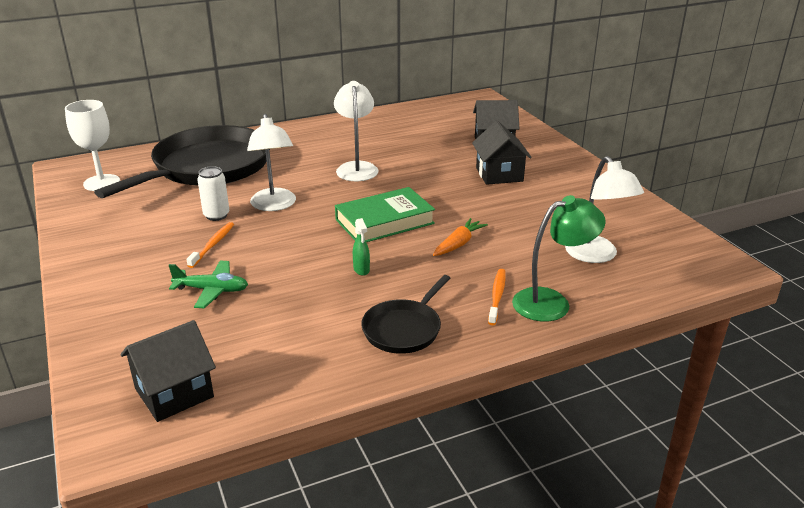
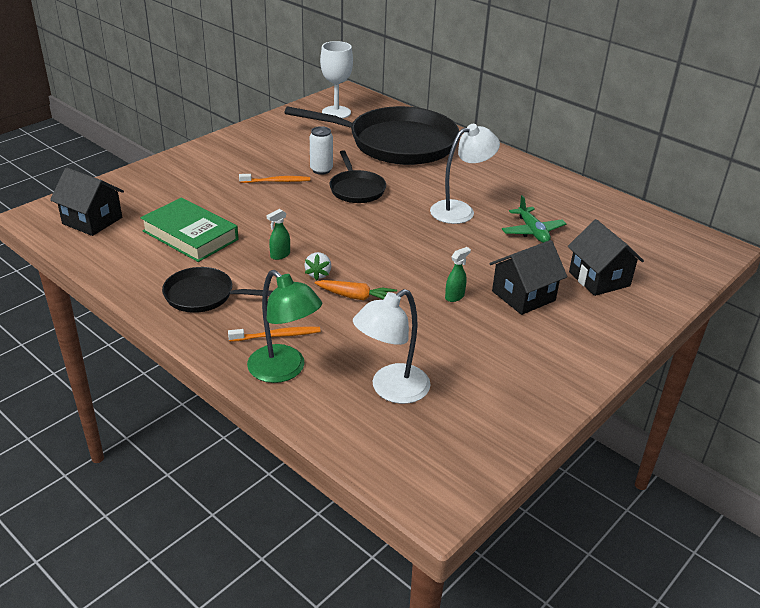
camera: 65 degrees right, 5 degrees up
(212, 290) = (215, 199): green plane -> green plane (532, 231)
(274, 205) = (356, 189): white lamp -> black pan
(384, 221) = (368, 248): green book -> green book (190, 235)
(409, 255) = (318, 274): none -> white strawberry
(484, 201) = (454, 297): none -> green spray bottle

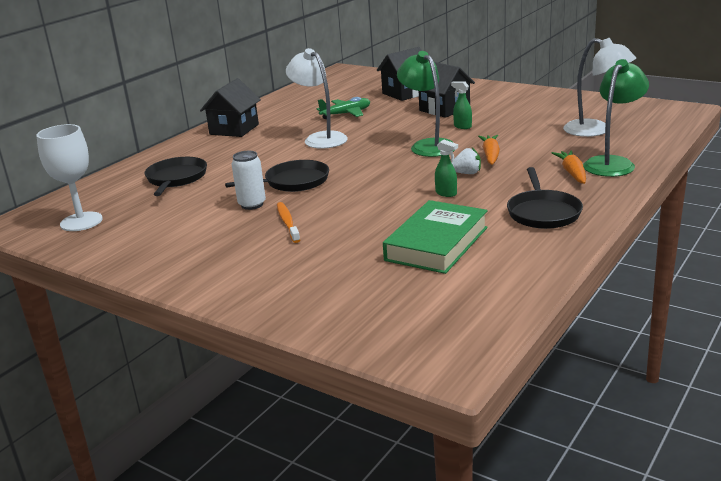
camera: 95 degrees left, 10 degrees down
(92, 221) = (440, 315): black house -> black house (234, 129)
(276, 335) = (572, 173): orange toothbrush -> orange carrot
(397, 143) = (176, 178): black pan -> black pan, size x0.48
(406, 265) = (428, 145): none -> green lamp

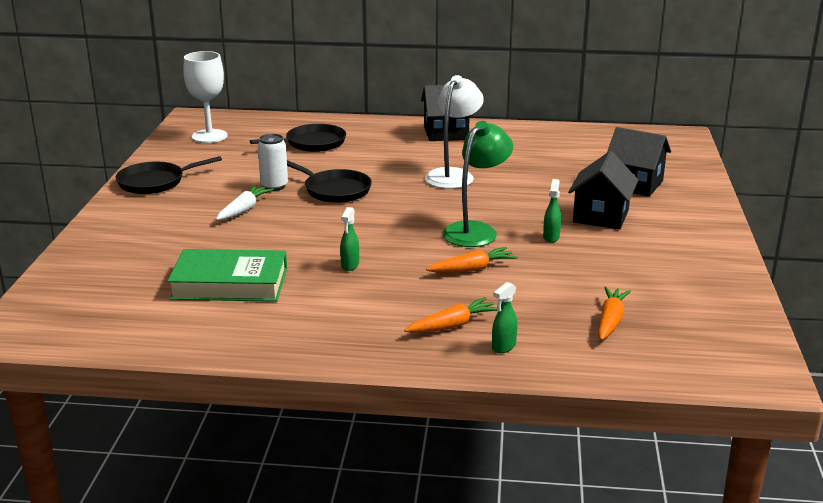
camera: 60 degrees right, 0 degrees up
(288, 223) = (244, 210): orange toothbrush -> white carrot
(346, 114) = (535, 170): green plane -> none
(467, 173) = (410, 266): white strawberry -> none
(543, 213) = (329, 325): black pan -> black pan (154, 182)
(595, 131) = (610, 321): white lamp -> orange carrot
(613, 163) = (503, 347): green lamp -> green spray bottle

